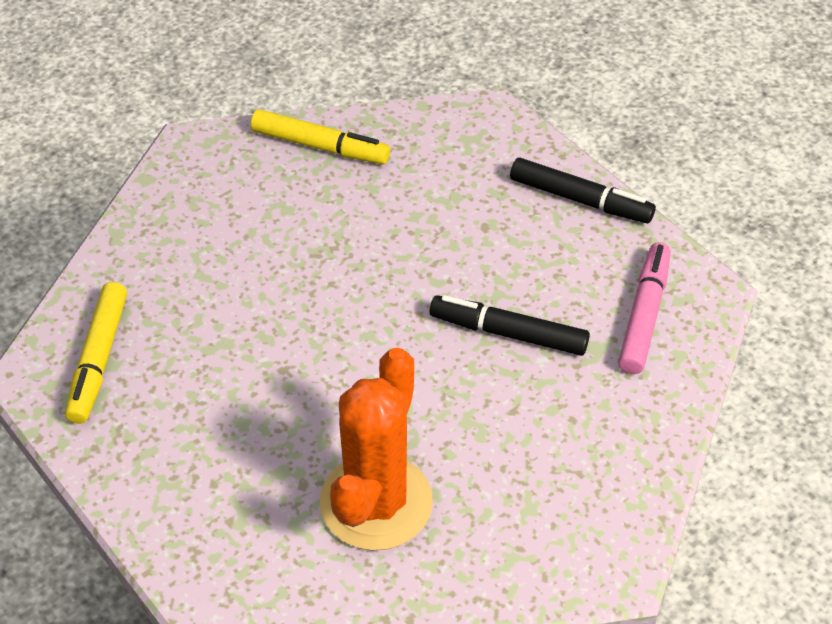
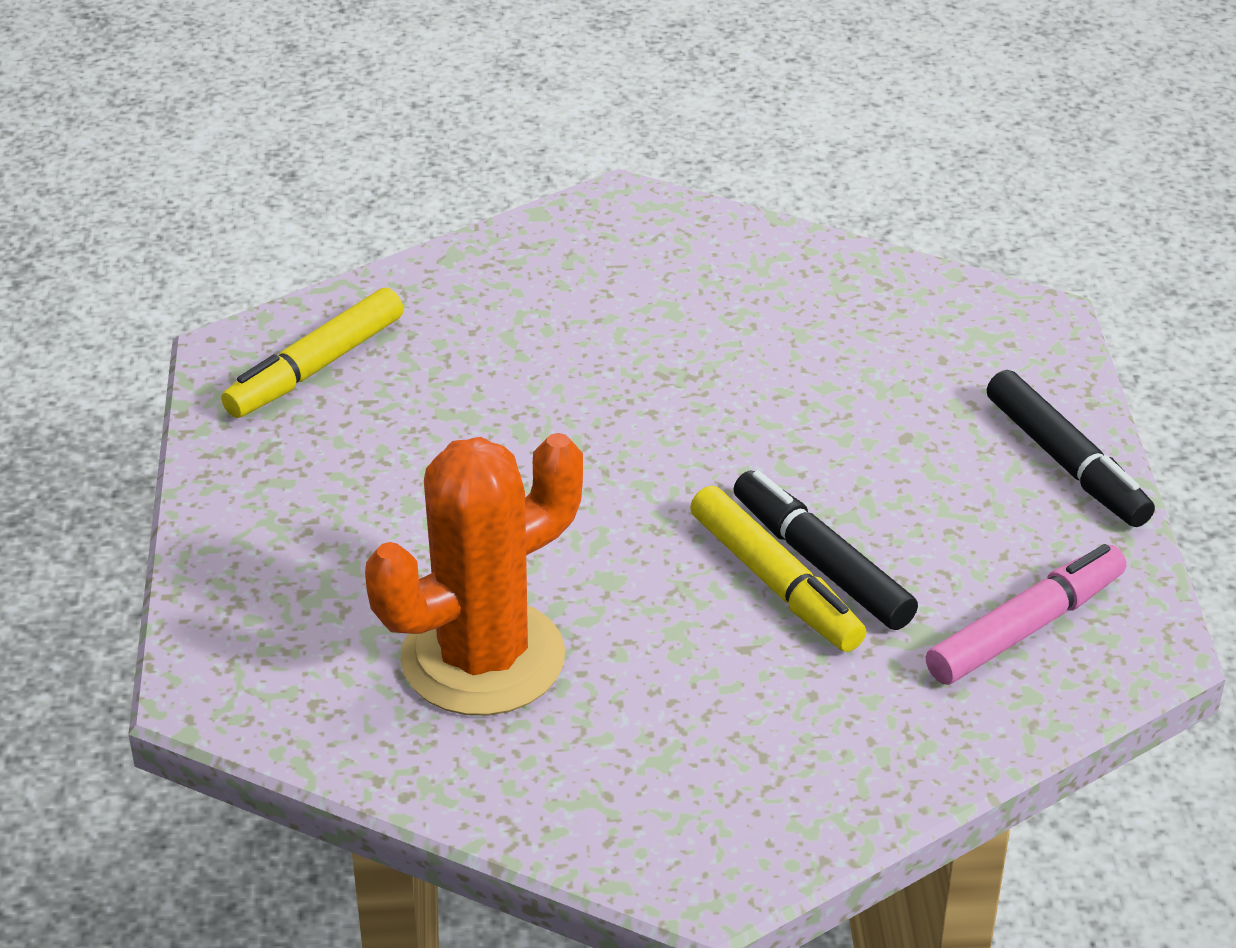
camera: 35 degrees right, 10 degrees down
(320, 146) = (778, 264): yellow marker -> yellow marker (775, 583)

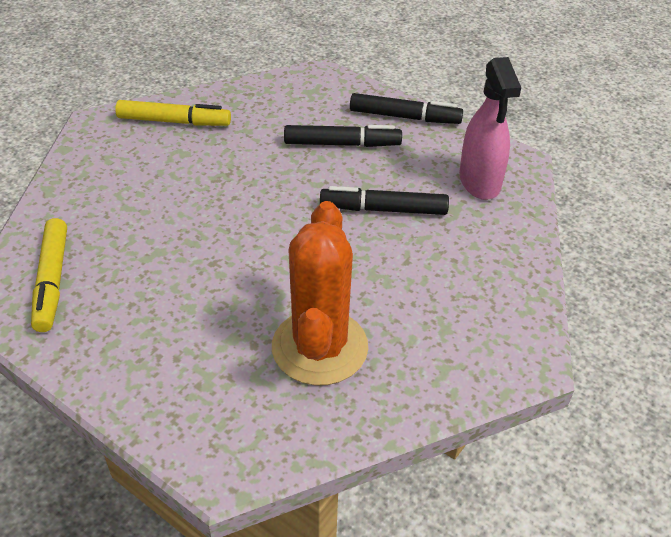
camera: 50 degrees left, 5 degrees up
(775, 583) = (379, 229): yellow marker -> yellow marker (174, 121)
(905, 438) = (342, 144): none -> black marker
(1025, 628) = (479, 182): pink marker -> pink spray bottle

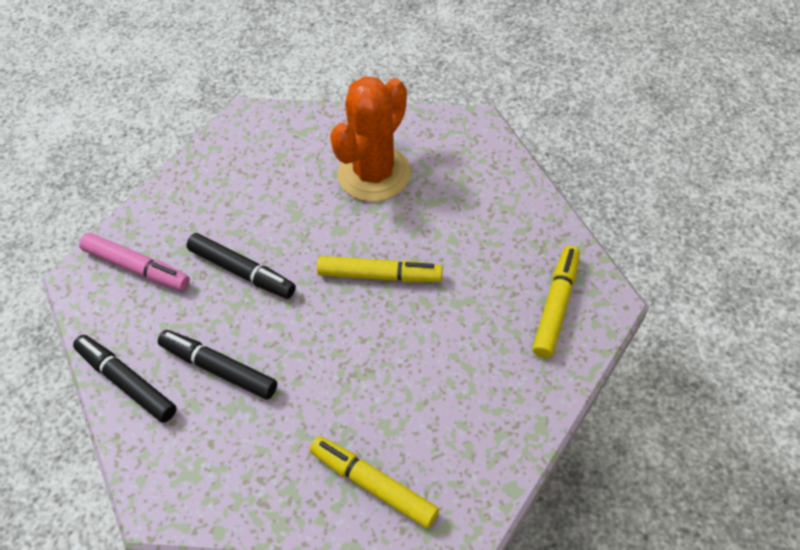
camera: 150 degrees left, 10 degrees up
(249, 248) = (379, 275): none -> yellow marker
(479, 182) = (136, 268): pink spray bottle -> pink marker

